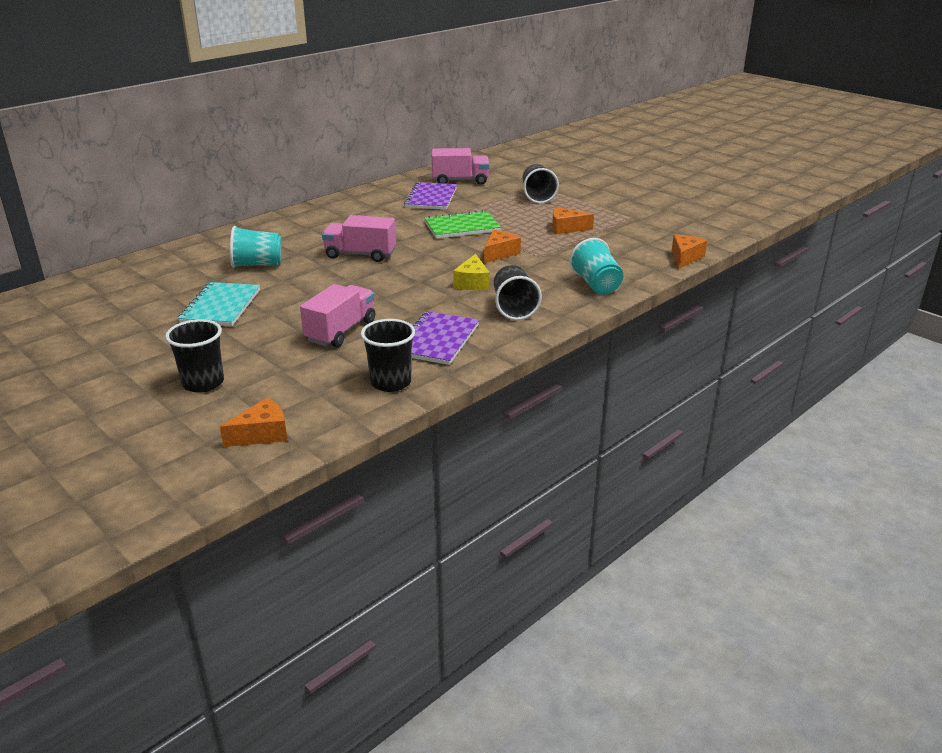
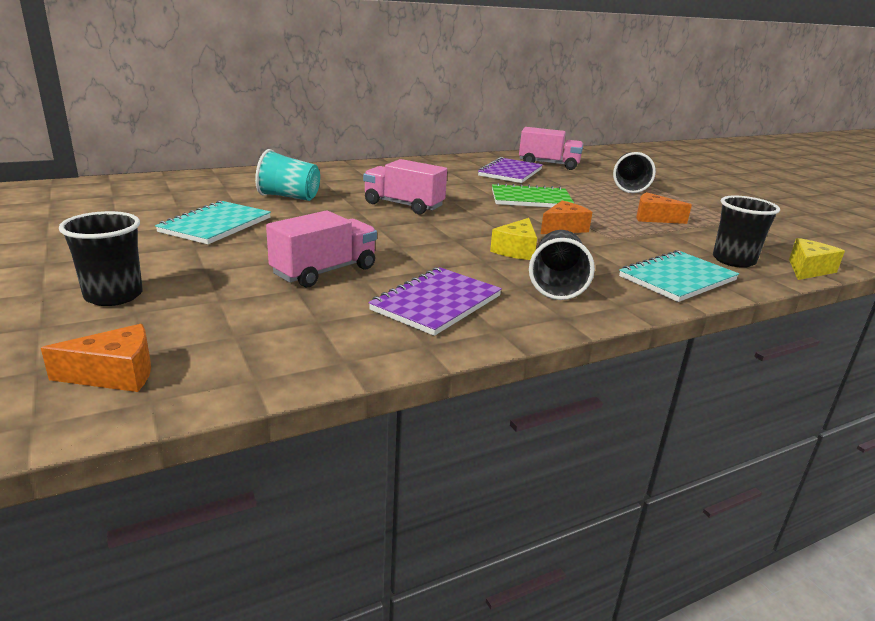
camera: 15 degrees right, 5 degrees down
(390, 382) = (341, 342): black cup -> black cup (733, 260)
(596, 285) = (677, 279): turquoise cup -> turquoise notebook
(685, 258) = (808, 269): orange cheese -> yellow cheese

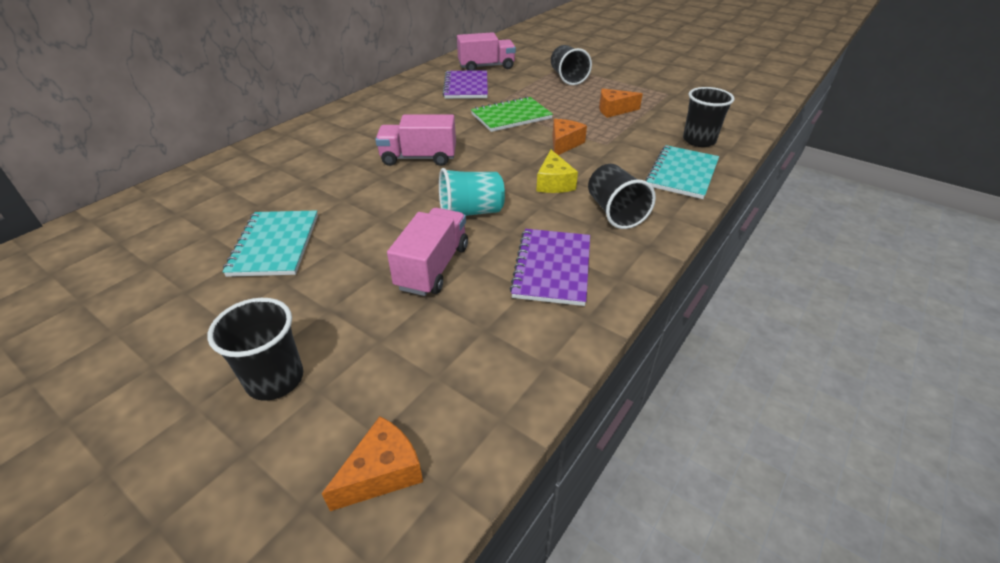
camera: 25 degrees left, 15 degrees up
(289, 197) = (306, 181): turquoise cup -> turquoise cup (471, 212)
(808, 269) = (746, 134): yellow cheese -> none

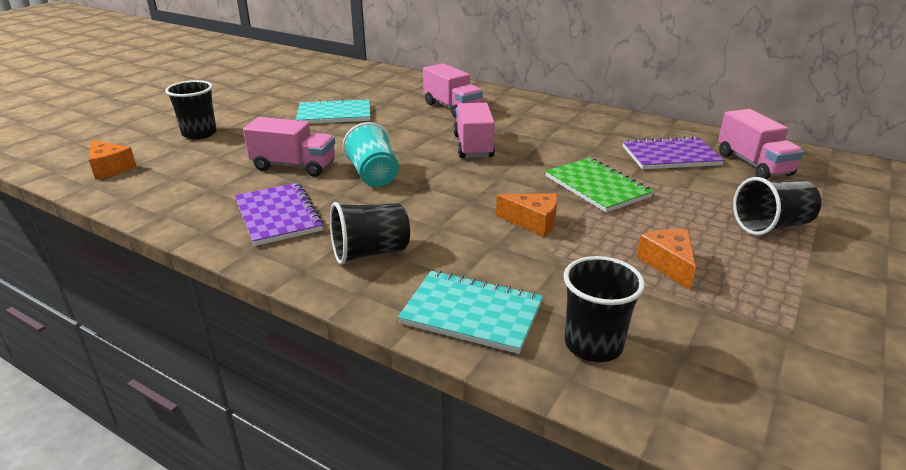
camera: 85 degrees right, 10 degrees down
(309, 164) = (452, 108): none -> pink truck
(552, 268) = (278, 216): purple notebook -> purple notebook turned 60 degrees clockwise
(554, 183) = (433, 216): yellow cheese -> none

